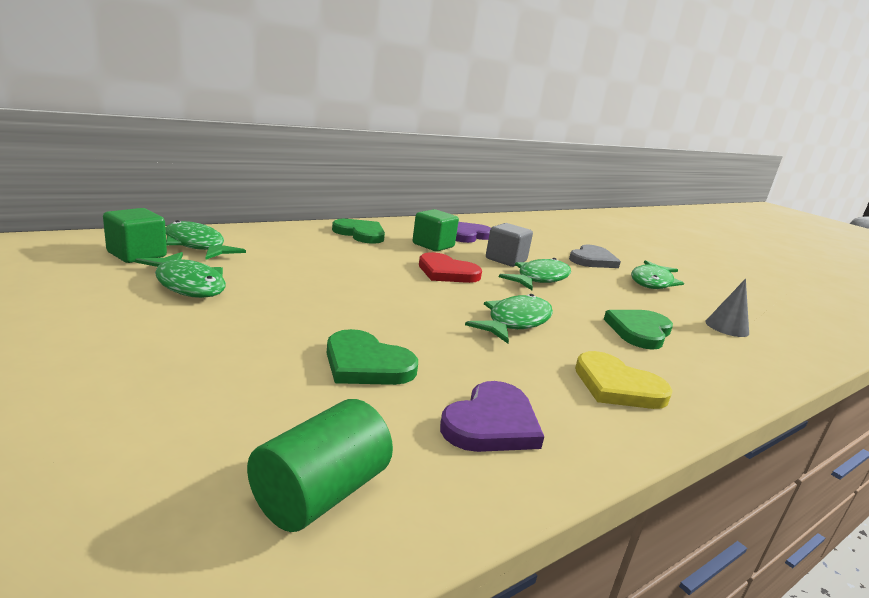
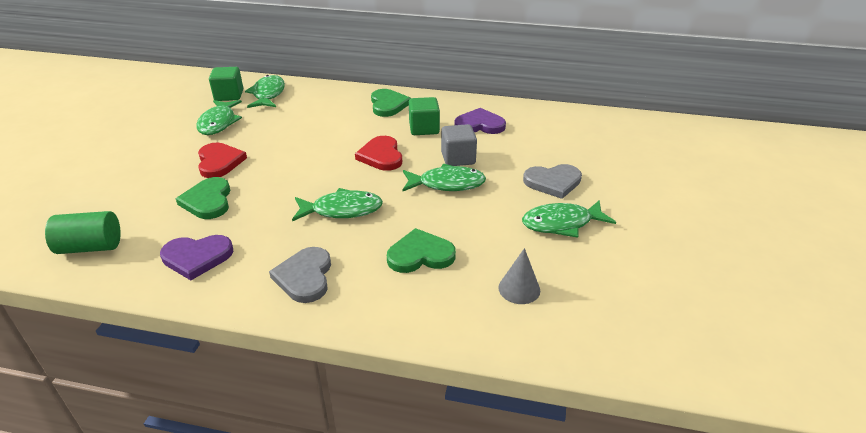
camera: 50 degrees right, 15 degrees up
(286, 322) = (219, 162): none -> red heart
(617, 386) = (305, 277): yellow heart -> grey heart

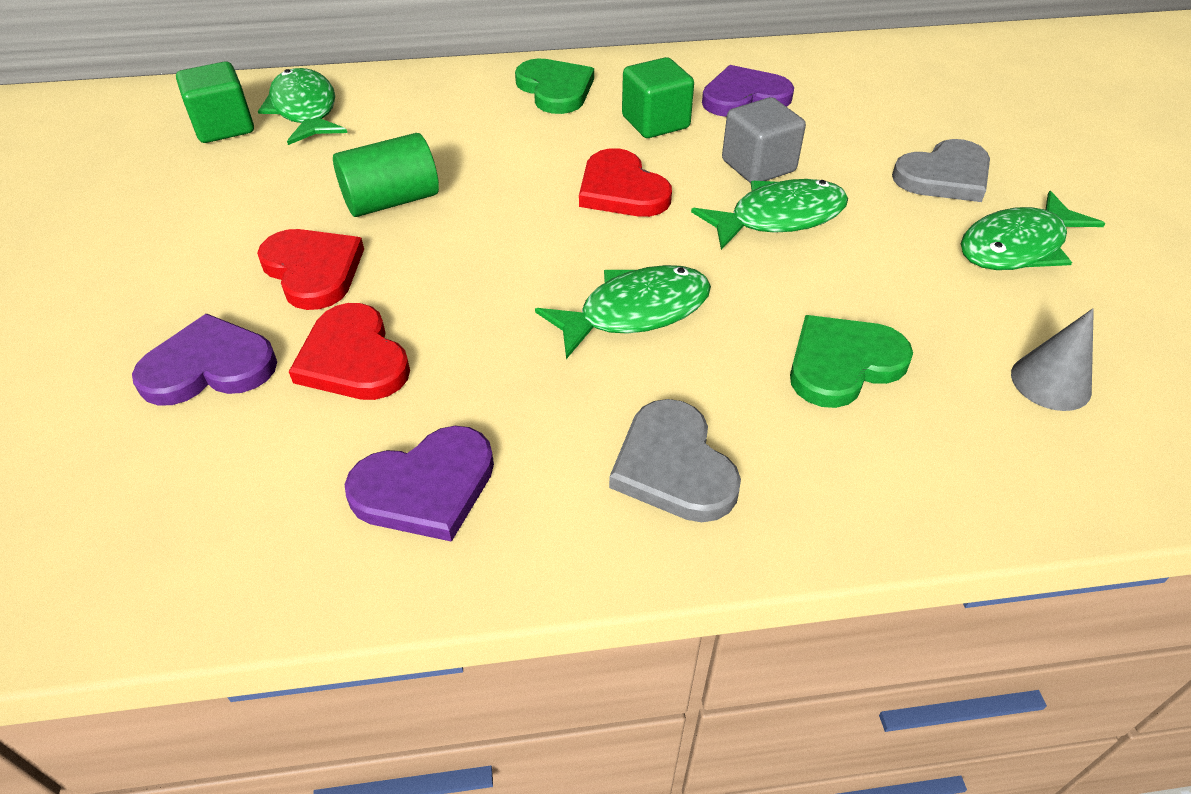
camera: 20 degrees left, 10 degrees up
(91, 247) = (166, 530): green cylinder -> green cylinder (391, 201)
(151, 191) = (209, 367): none -> purple heart
(208, 201) = (353, 359): green heart -> red heart
(218, 123) = (246, 188): green fish -> none

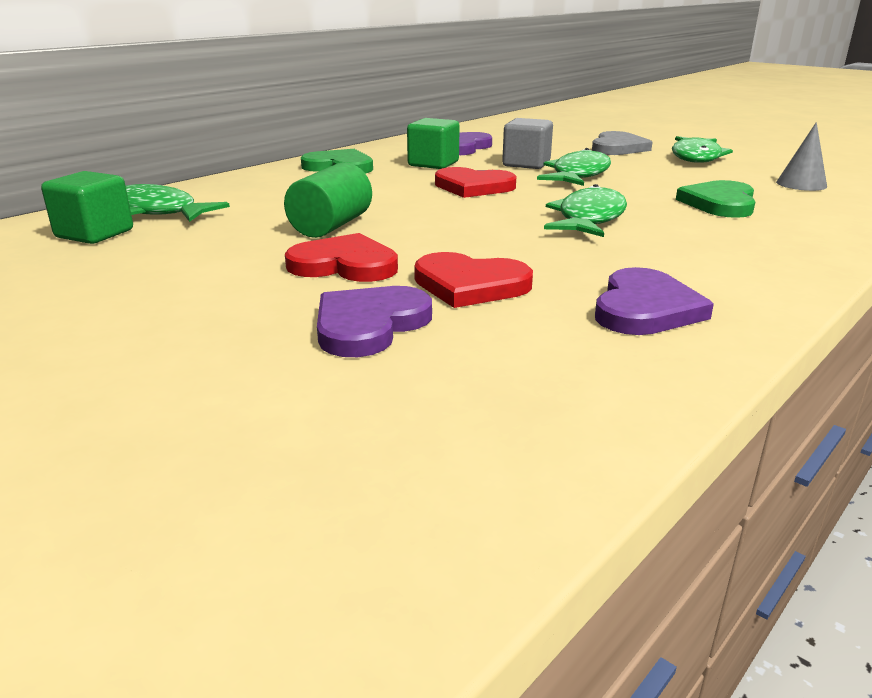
camera: 40 degrees left, 20 degrees down
(673, 466) = (738, 254): grey heart -> none

